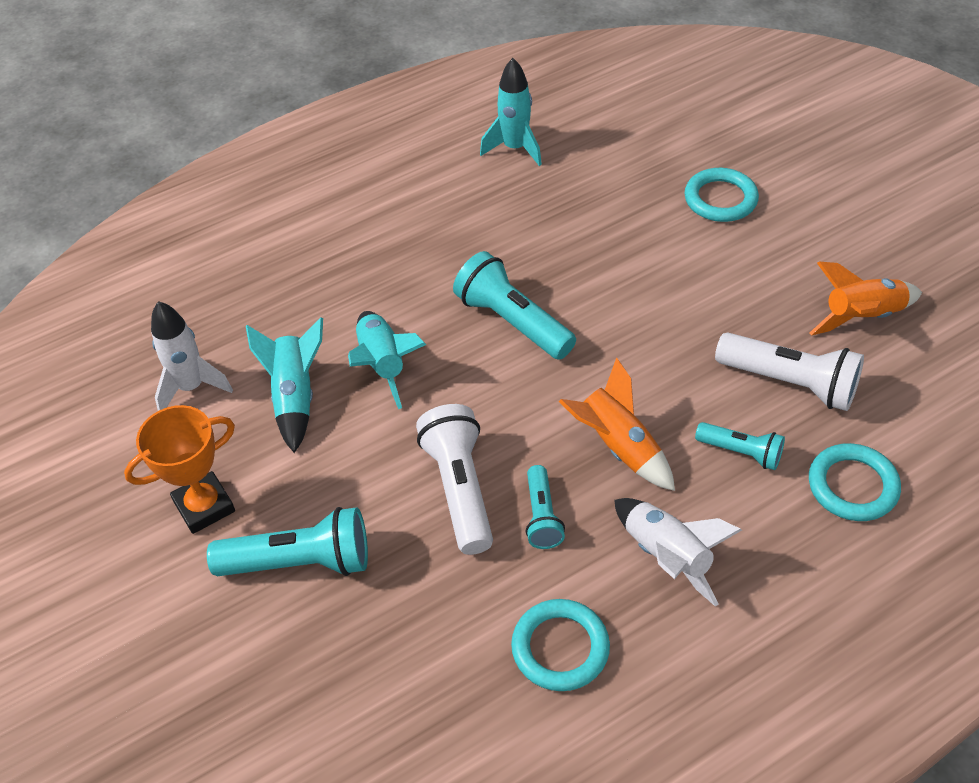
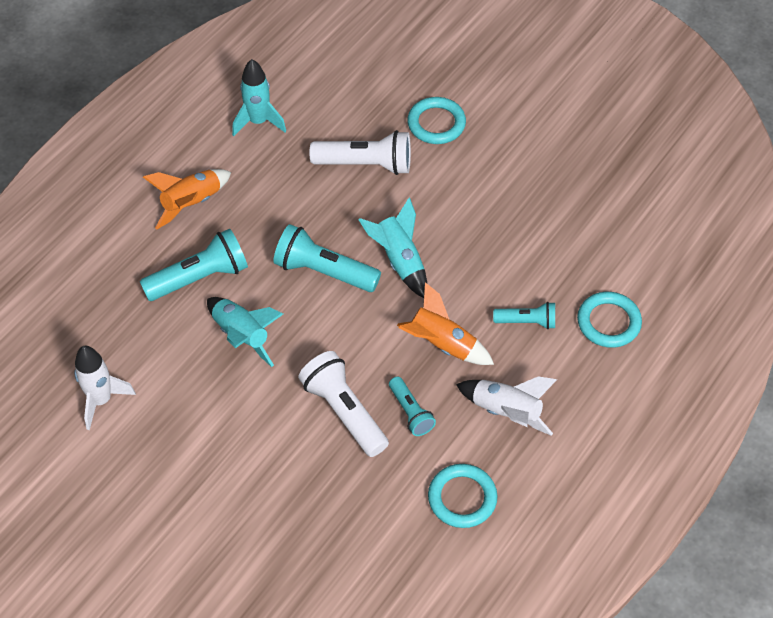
camera: 25 degrees left, 5 degrees up
(204, 506) = (162, 487): orange trophy -> none
(295, 397) = (187, 382): turquoise rocket -> turquoise rocket (399, 261)
(300, 562) = (255, 502): turquoise flashlight -> turquoise flashlight (199, 277)
(790, 383) = (541, 259): white flashlight -> white flashlight (366, 164)
(862, 317) = (572, 193): orange rocket -> orange rocket (192, 204)

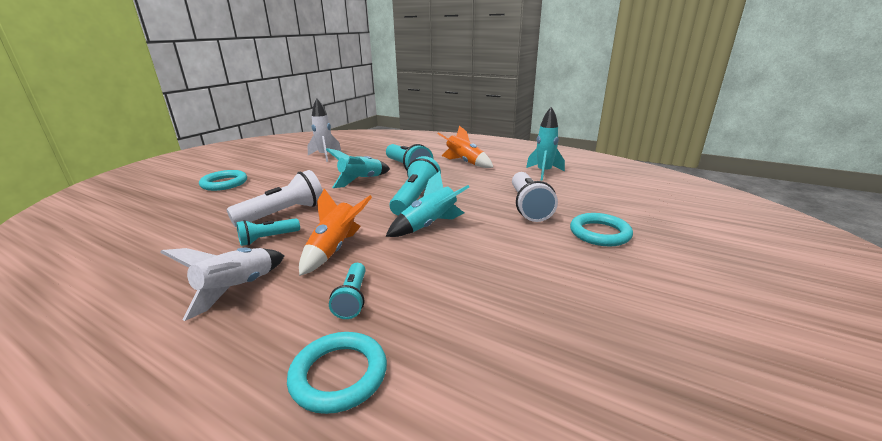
camera: 85 degrees right, 30 degrees down
(462, 498) = (158, 268): turquoise ring -> turquoise ring (224, 183)

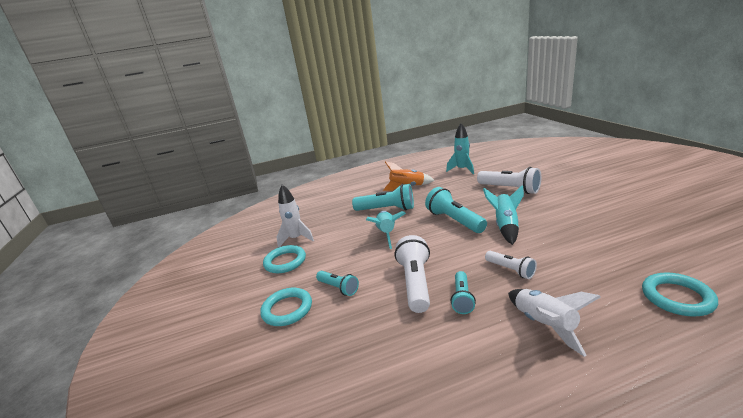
camera: 45 degrees left, 0 degrees up
(335, 249) = (511, 270): orange rocket -> white flashlight
(352, 299) = (591, 276): turquoise flashlight -> turquoise flashlight (338, 288)
(599, 233) = (564, 182): turquoise ring -> turquoise ring (285, 262)

